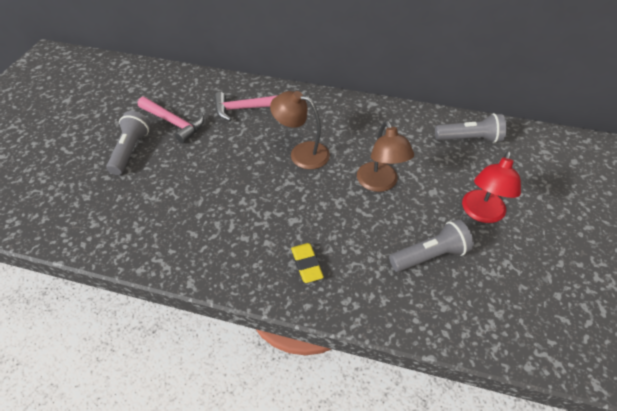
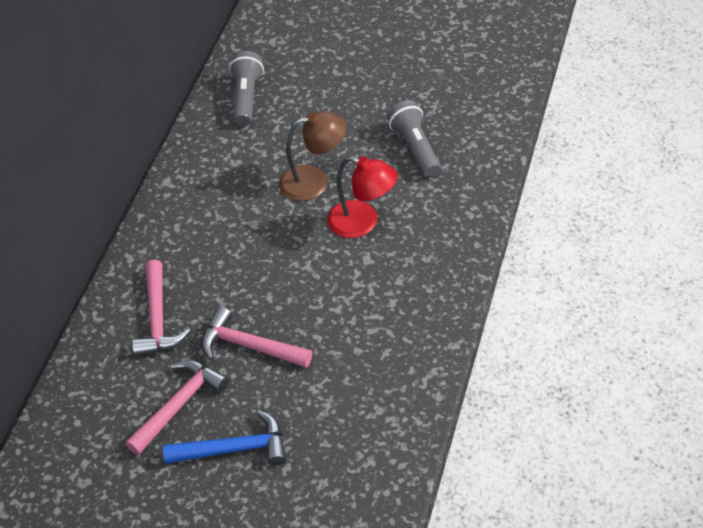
camera: 85 degrees left, 0 degrees up
(131, 150) = (234, 449): grey flashlight -> blue hammer
(215, 153) = (249, 346): none -> pink hammer
(301, 153) = (257, 254): brown lamp -> none
(307, 264) = (428, 245): yellow eraser -> none
(481, 213) = (361, 103): red lamp -> red lamp (362, 223)

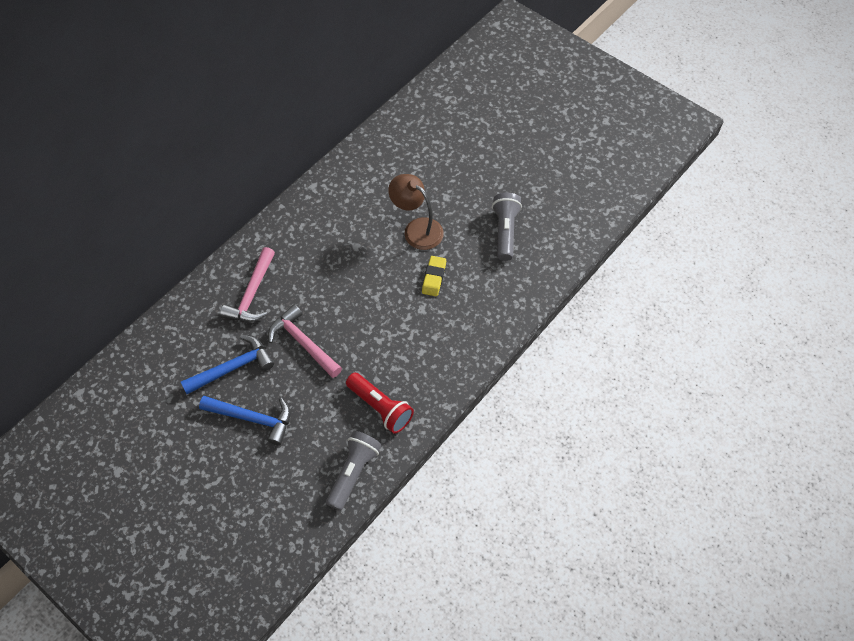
camera: 20 degrees right, 10 degrees up
(179, 405) = (233, 367): pink hammer -> blue hammer
(246, 98) = (404, 139): grey flashlight -> grey flashlight (353, 473)
(314, 181) = (417, 229): brown lamp -> brown lamp turned 150 degrees counterclockwise
(362, 223) = (434, 278): red lamp -> yellow eraser
(379, 377) = (380, 407): none -> red flashlight

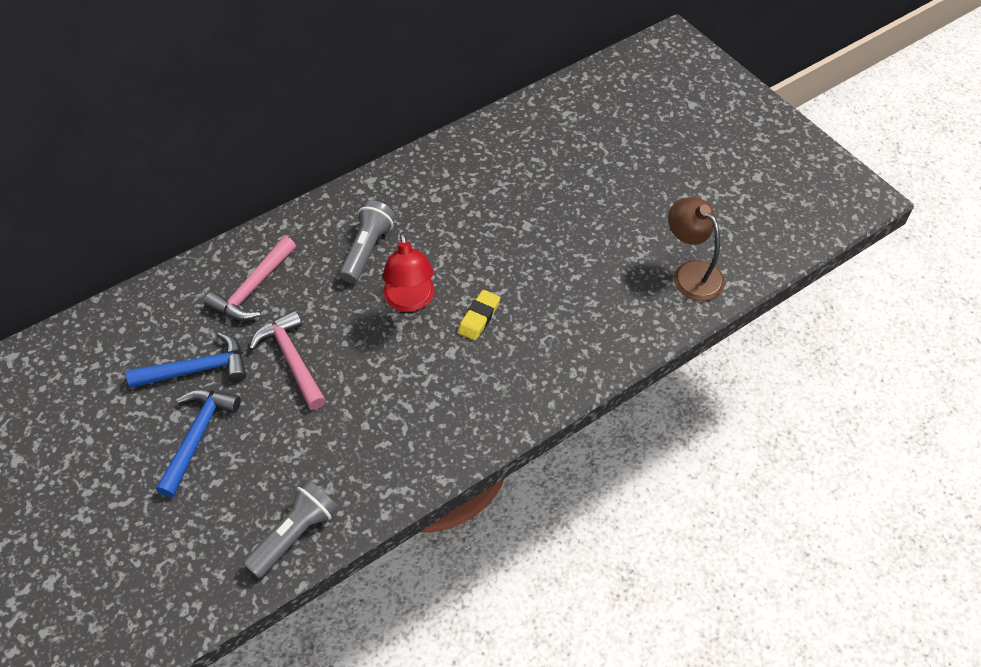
camera: 15 degrees right, 5 degrees down
(253, 418) = (198, 436): blue hammer -> blue hammer turned 105 degrees counterclockwise
(377, 276) = (410, 301): none -> red lamp
(380, 407) = (357, 461): red flashlight -> none
(417, 229) = (478, 255): brown lamp -> brown lamp (691, 273)
(505, 231) = (587, 281): grey flashlight -> grey flashlight (367, 250)

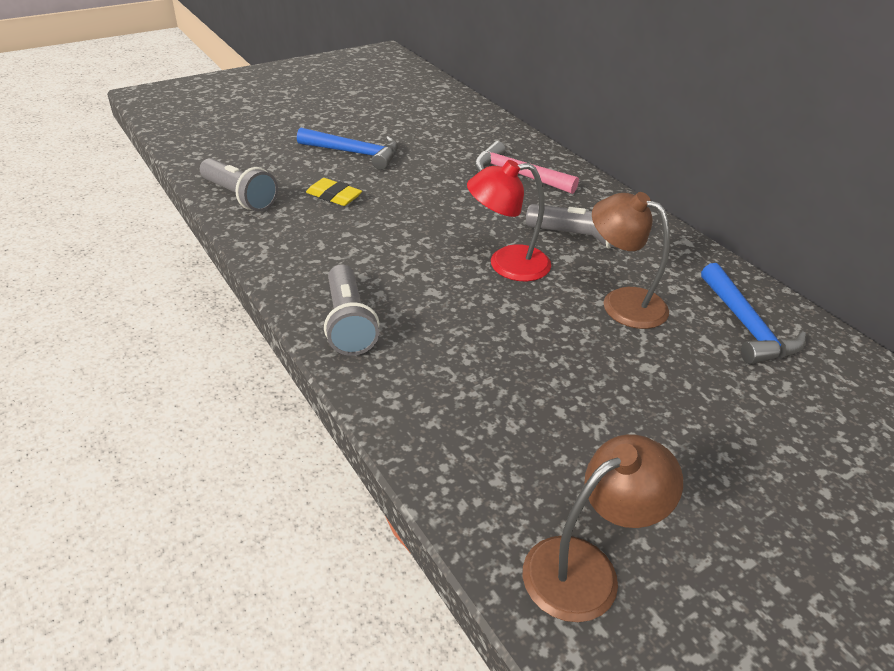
camera: 90 degrees right, 15 degrees down
(197, 369) = (425, 151): blue hammer -> blue hammer (746, 326)
(292, 359) = (431, 194): pink hammer -> none
(456, 231) = (622, 302): none -> brown lamp
(479, 317) = (483, 314): yellow eraser -> yellow eraser (334, 196)
(498, 407) = (348, 323): none -> grey flashlight

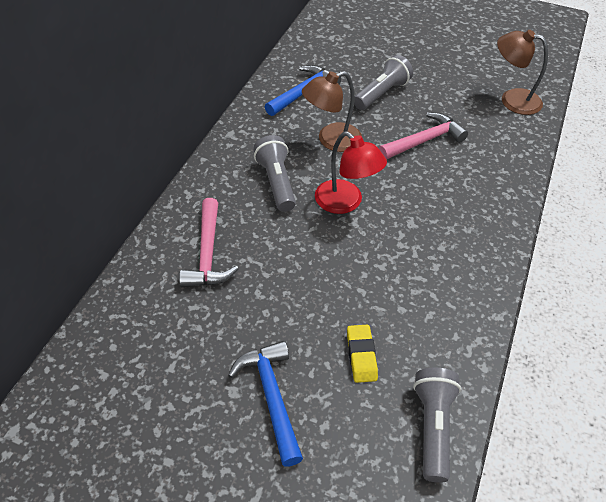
camera: 125 degrees left, 10 degrees up
(348, 323) = (483, 243): grey flashlight -> grey flashlight (381, 93)
(560, 381) = (424, 140): none -> pink hammer
(622, 302) = (331, 140): brown lamp -> brown lamp turned 60 degrees clockwise

